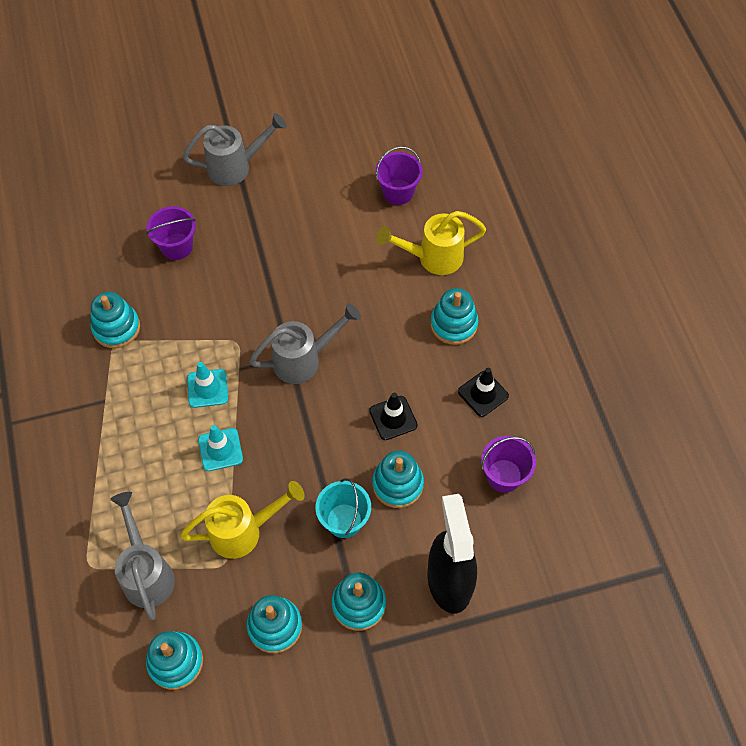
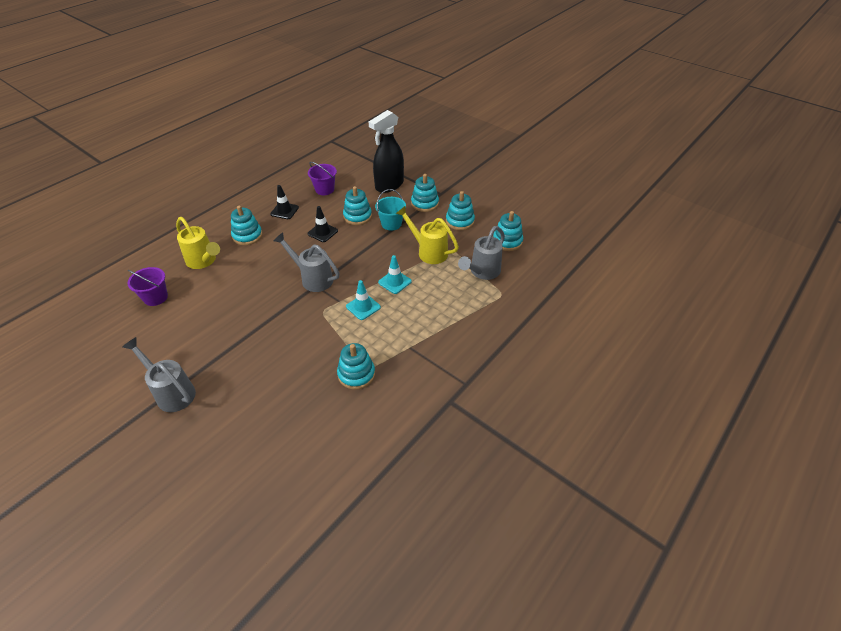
camera: 125 degrees left, 15 degrees down
(177, 246) = (268, 383): purple bucket -> none

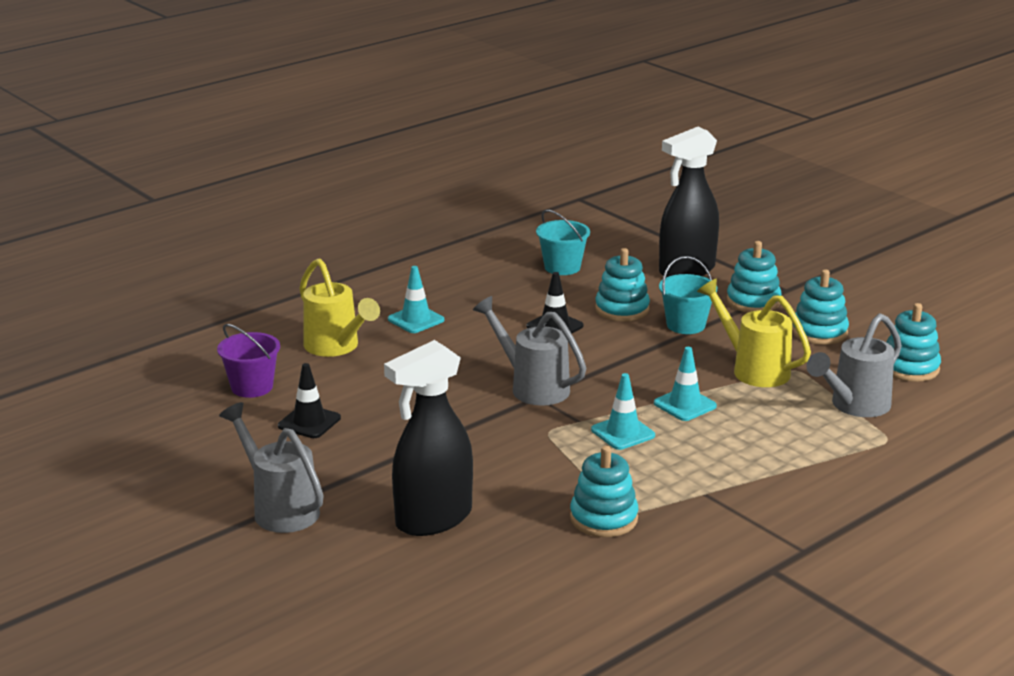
camera: 10 degrees right, 20 degrees down
(247, 236) = (416, 320): turquoise stacking toy -> turquoise traffic cone
(261, 388) = (433, 519): none -> black spray bottle
(284, 211) = (485, 291): black traffic cone -> black traffic cone (309, 422)
(324, 189) = (562, 267): purple bucket -> turquoise bucket

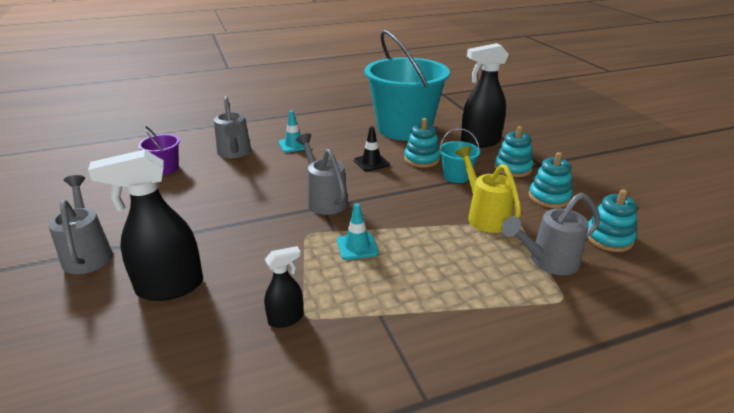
camera: 20 degrees right, 5 degrees up
(309, 422) = (171, 196): black traffic cone -> none
(336, 348) = (234, 153): yellow watering can -> grey watering can
(562, 267) = (404, 128): turquoise bucket -> turquoise bucket, size x2.41
(603, 518) = (286, 319): turquoise stacking toy -> black spray bottle
(685, 405) = (417, 233): turquoise traffic cone -> none

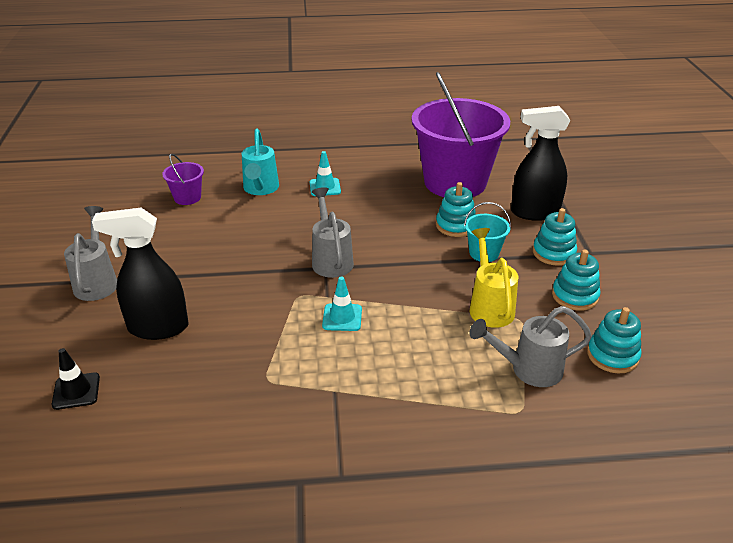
camera: 15 degrees right, 5 degrees up
(234, 153) = (260, 189): grey watering can -> turquoise watering can
(286, 319) = (248, 378): black spray bottle -> none
(371, 162) = (398, 222): black traffic cone -> black traffic cone (76, 391)
(404, 128) = (455, 182): turquoise bucket -> purple bucket

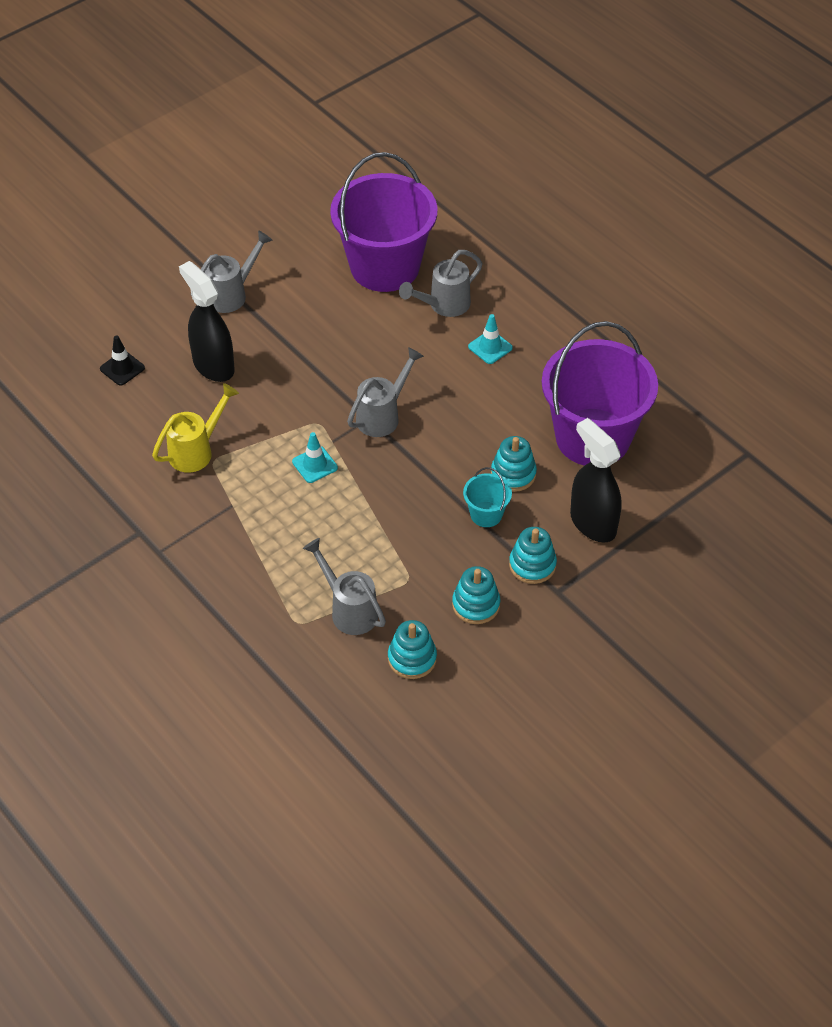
camera: 55 degrees right, 15 degrees up
(187, 197) = (385, 267): purple bucket -> purple bucket, size x2.41
(260, 189) = (443, 305): turquoise watering can -> grey watering can
(489, 306) = (410, 551): yellow watering can -> yellow watering can (197, 450)

